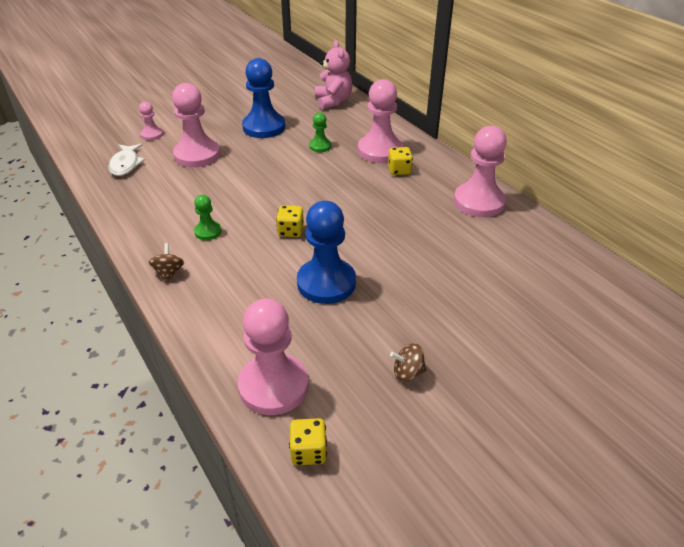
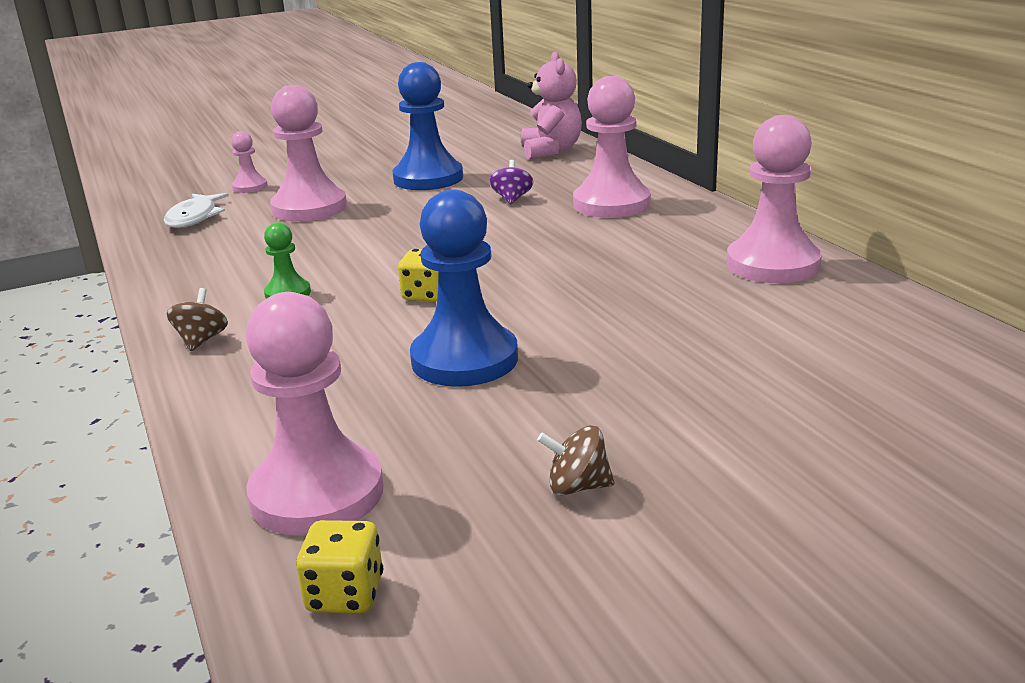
camera: 10 degrees right, 15 degrees down
(320, 146) = (512, 199): green pawn -> purple spinning top
(399, 170) = (638, 226): yellow dice -> none

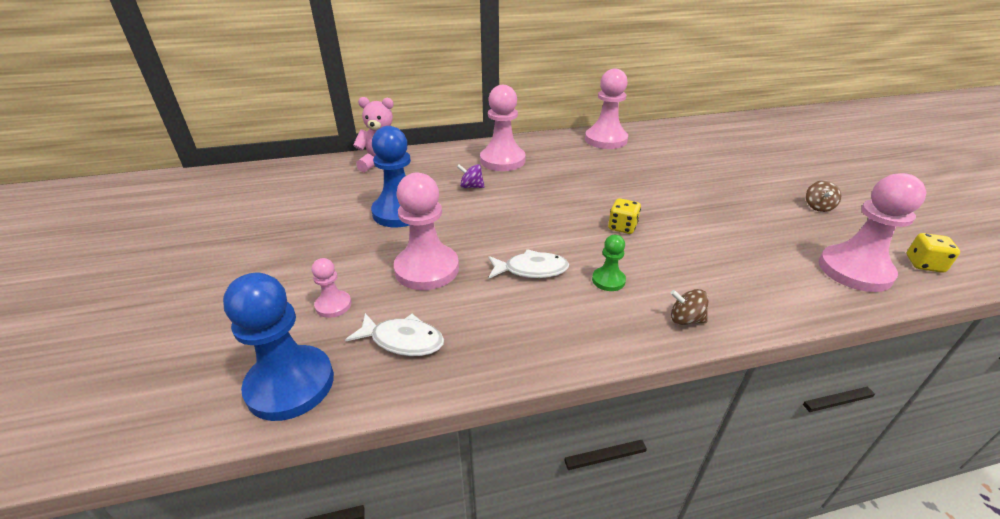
camera: 80 degrees left, 10 degrees up
(310, 252) = (531, 270): none -> white fish
(464, 359) = (708, 222): blue pawn -> blue pawn (290, 384)

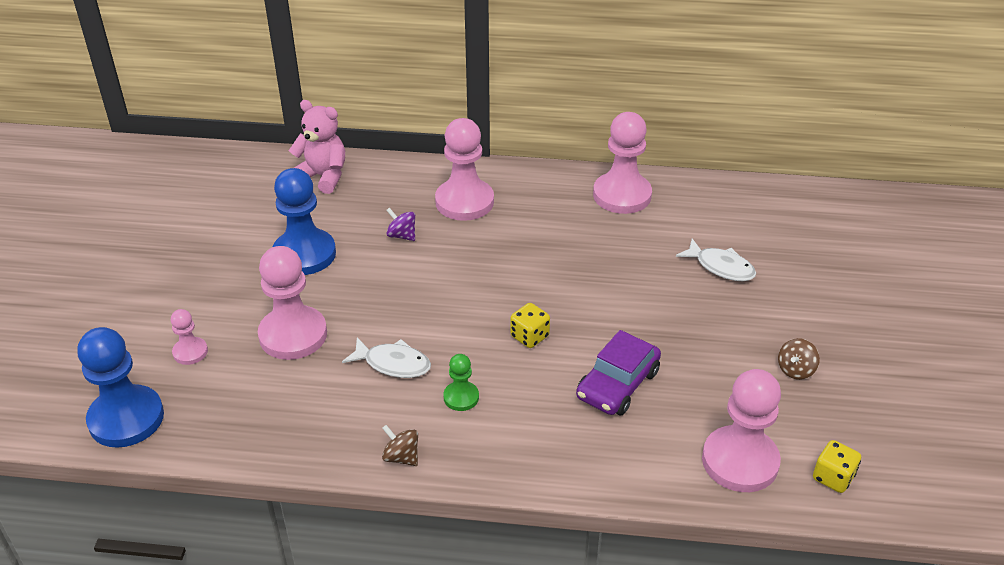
camera: 20 degrees right, 5 degrees up
(403, 340) = (232, 405): white fish -> white fish (721, 267)
(685, 319) = (501, 460): brown spinning top -> brown spinning top (401, 457)
(716, 242) = (617, 384): none -> purple car

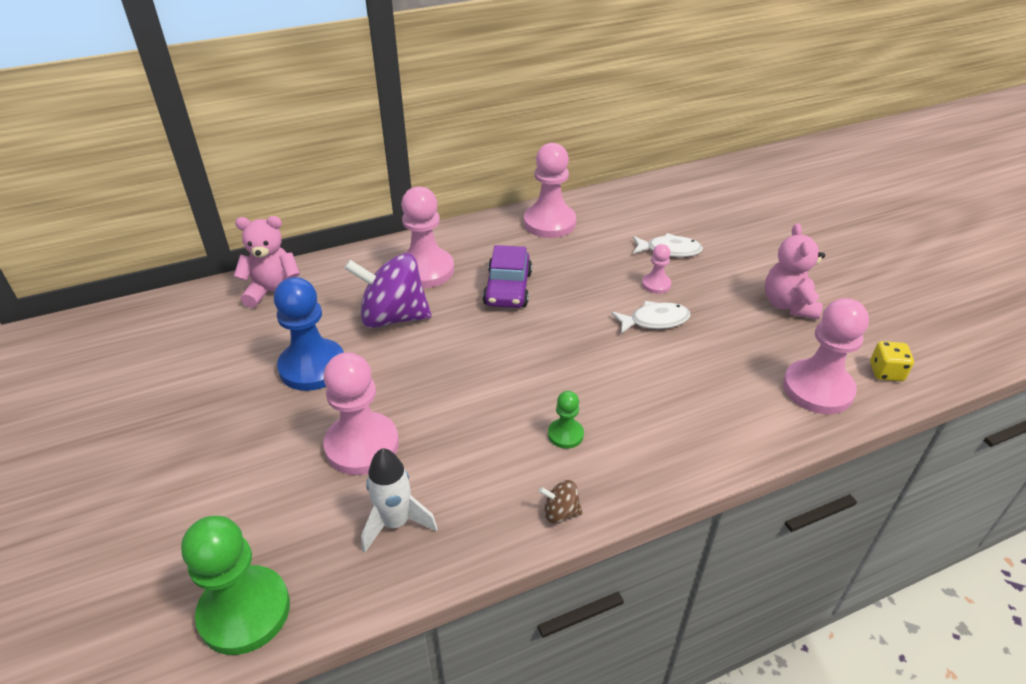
camera: 30 degrees left, 0 degrees up
(126, 418) = (244, 611): blue pawn -> green pawn
(190, 352) = (265, 508): pink pawn -> pink pawn (656, 284)
(271, 406) = (395, 523): none -> white rocket
(393, 364) = (480, 431): white fish -> white fish (654, 321)
(402, 235) = (393, 317): purple spinning top -> purple spinning top, size x2.34
(529, 336) = (576, 359): yellow dice -> none
(617, 384) = (678, 368): purple car -> purple car (508, 288)
(795, 370) = (788, 305): brown spinning top -> pink teddy bear

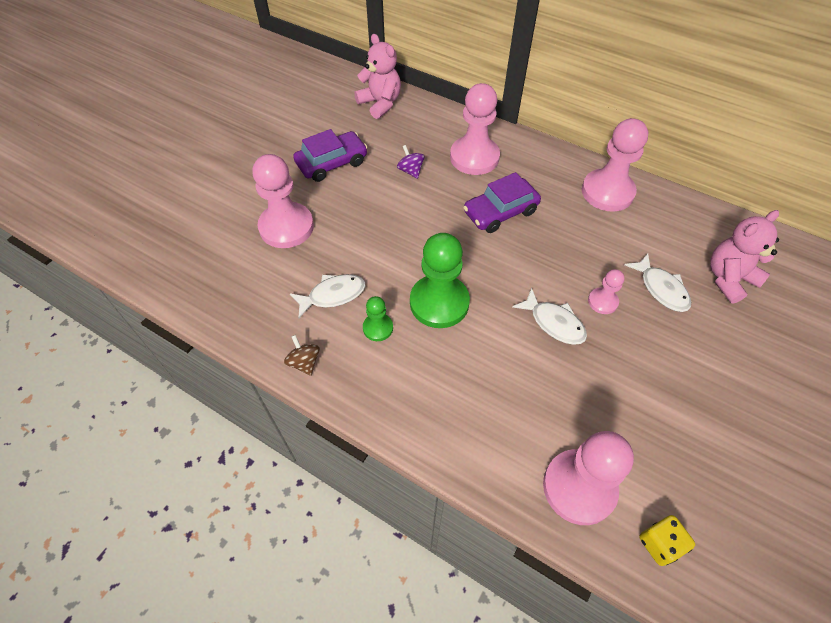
camera: 55 degrees right, 15 degrees up
(244, 611) = (140, 252): green pawn -> green pawn (439, 302)
(312, 367) = (332, 163): blue pawn -> purple car
(393, 317) = (410, 171): purple spinning top -> purple spinning top, size x0.43
(395, 523) = (239, 280): white rocket -> none
(494, 450) = (333, 295): none -> white fish
(788, 305) = (679, 417): pink teddy bear -> pink teddy bear (728, 279)

